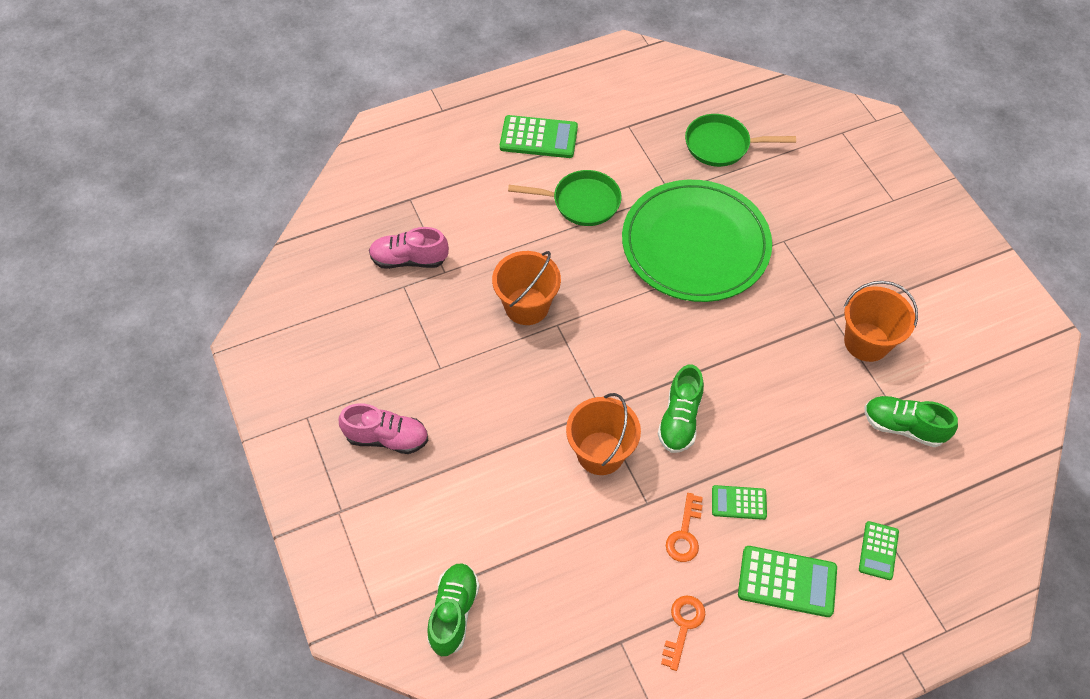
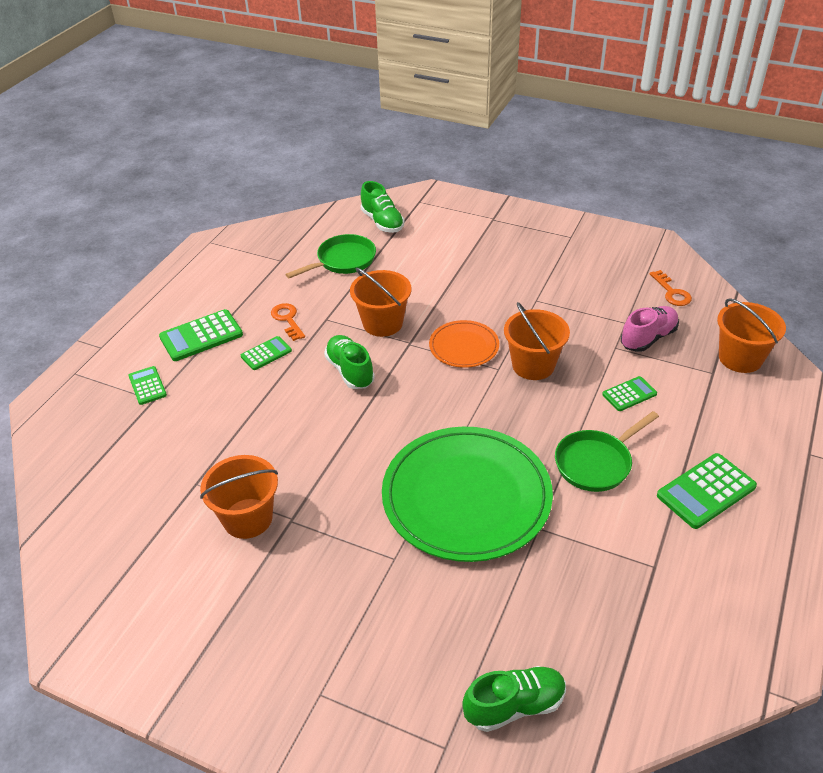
camera: 140 degrees right, 15 degrees down
(373, 193) = (740, 358): none -> orange bucket
(387, 438) = (515, 255): pink shoe -> none
(491, 229) = (629, 394): none -> green calculator
(559, 368) = (464, 346): none -> orange plate
(683, 626) = (250, 284): orange key -> orange key (671, 292)
(721, 145) = (550, 618): green pan -> green pan (343, 261)
(903, 427) = (174, 472): green shoe -> green shoe (514, 706)

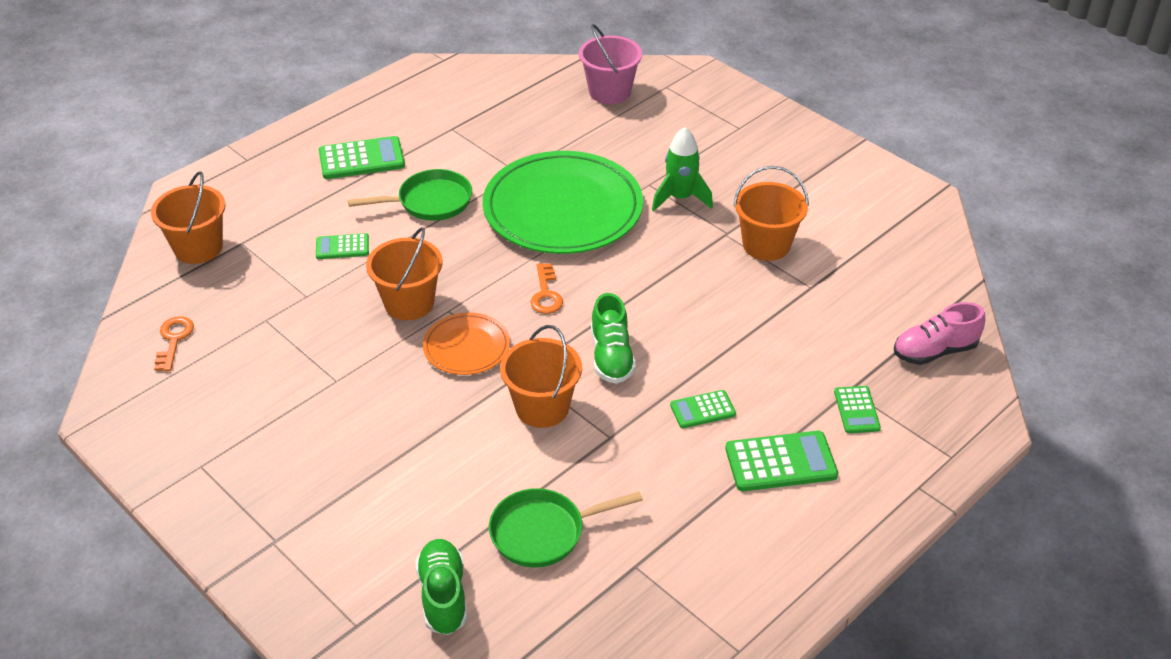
camera: 160 degrees left, 0 degrees up
(287, 320) = (660, 452): orange key -> orange key (546, 294)
(353, 550) = (680, 198): none -> green rocket
(514, 706) = (609, 92): green shoe -> pink bucket
(648, 338) = (262, 295): pink shoe -> pink shoe (934, 351)

